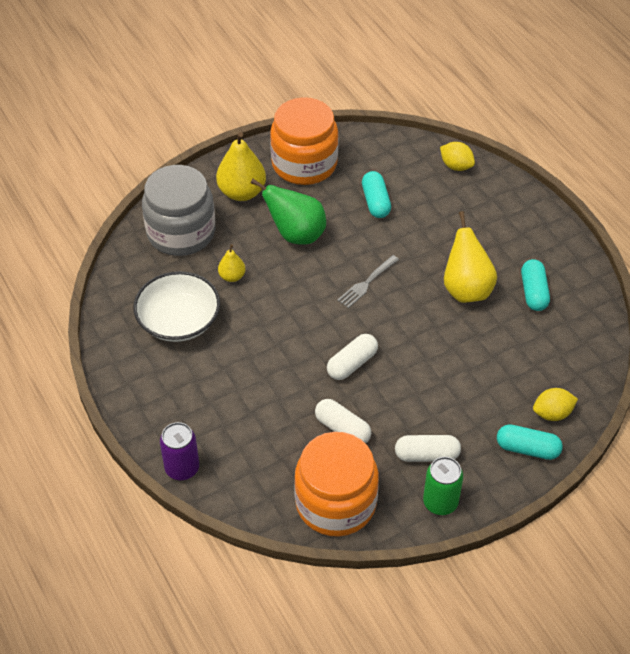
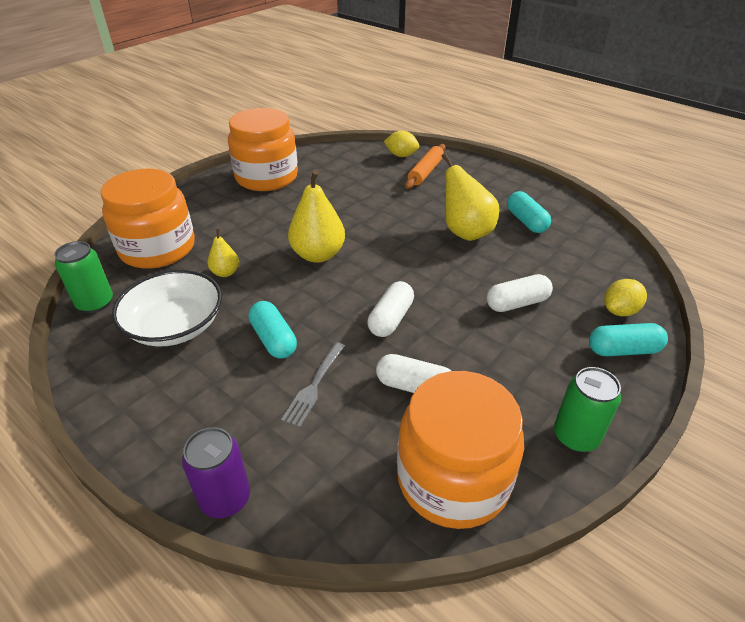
camera: 20 degrees left, 10 degrees down
(121, 279) = (95, 303): none -> green can
(181, 232) = (158, 248): grey jar -> orange jar
(242, 192) = (213, 207): yellow pear -> yellow pear (318, 255)
(296, 234) = (280, 226): green pear -> none
(367, 282) = (369, 247): grey fork -> grey fork (314, 385)
(375, 202) = (345, 189): turquoise capsule -> turquoise capsule (273, 339)
(427, 455) = (525, 387): white capsule -> white capsule (517, 303)
(469, 198) = (425, 172): none -> orange rolling pin

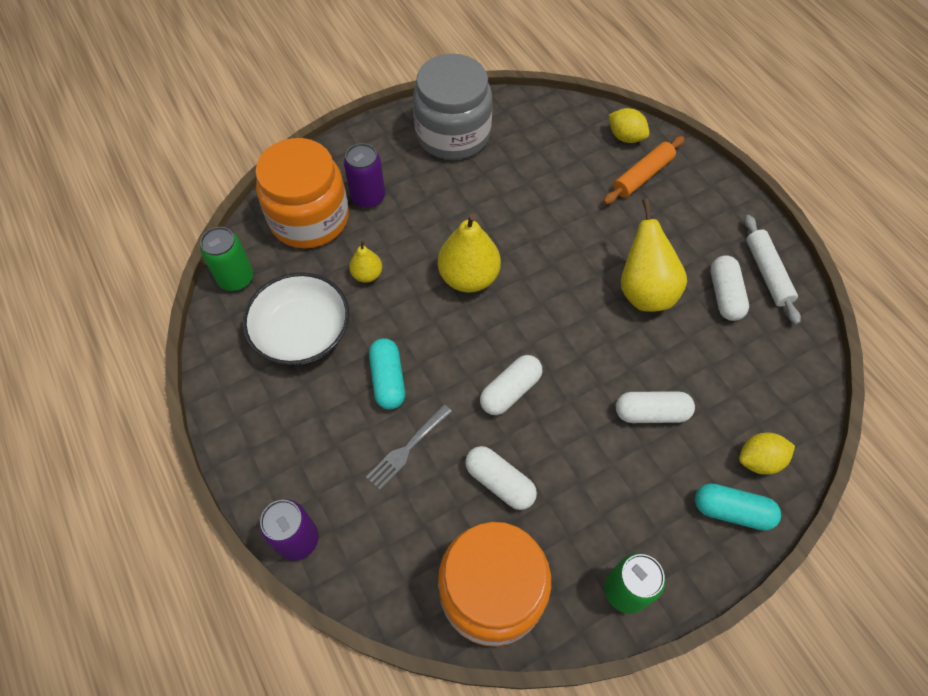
camera: 20 degrees right, 20 degrees up
(208, 225) = (368, 197): none -> purple can
(266, 177) = (453, 134): orange jar -> grey jar
(526, 221) = (724, 295): turquoise capsule -> white capsule
(548, 203) = (767, 273): none -> white rolling pin

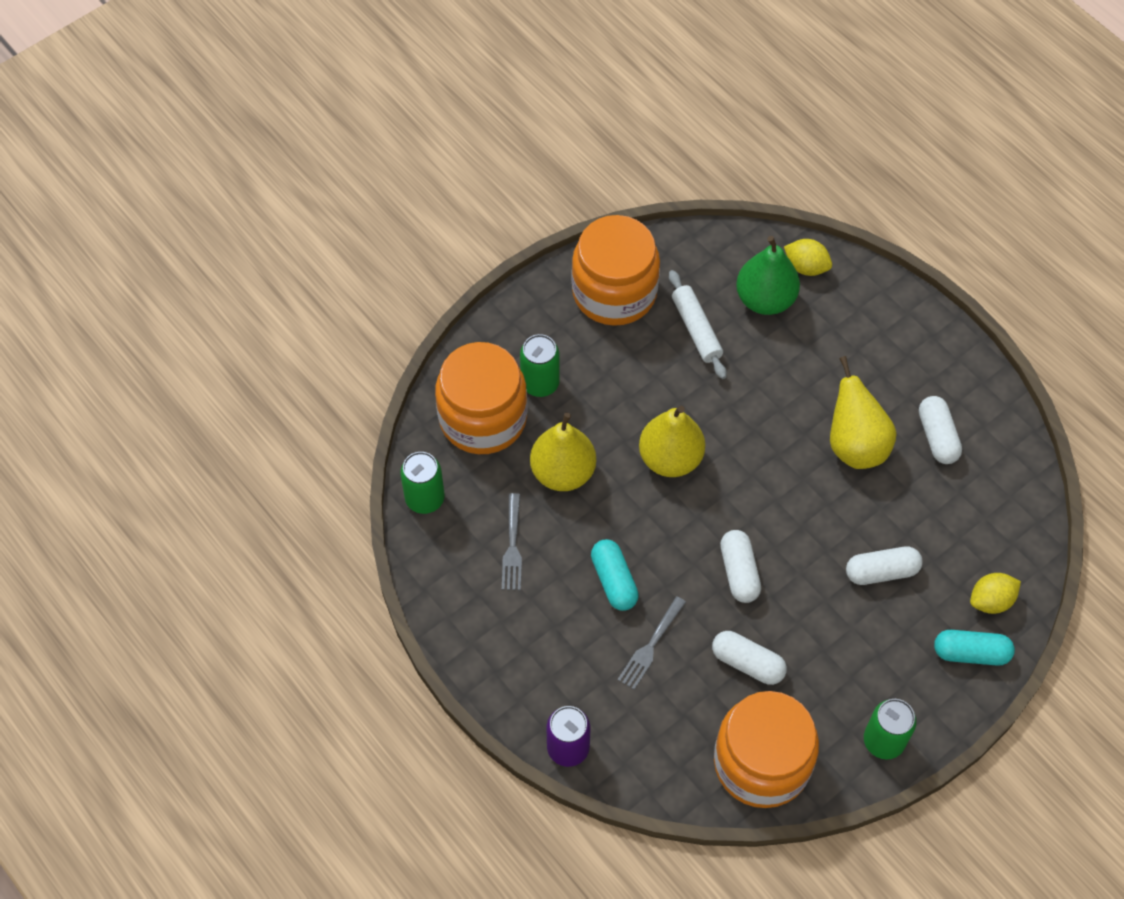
camera: 10 degrees left, 0 degrees up
(302, 332) = (512, 545): white bowl -> grey fork
(367, 274) = (563, 472): yellow pear -> yellow pear, size x1.90
(368, 197) = (540, 383): purple can -> green can
(453, 134) = (614, 292): grey jar -> orange jar
(510, 391) = (739, 572): white capsule -> white capsule turned 45 degrees counterclockwise
(584, 157) = (765, 299): none -> green pear
(642, 176) = (832, 312): orange rolling pin -> none
(767, 273) = (977, 405): white rolling pin -> white rolling pin (696, 329)

